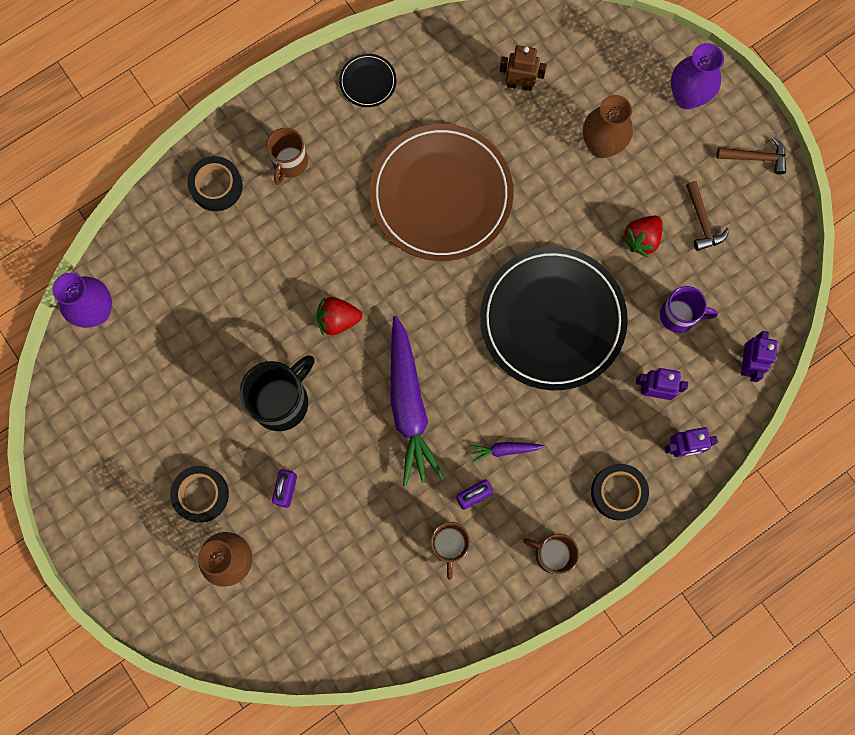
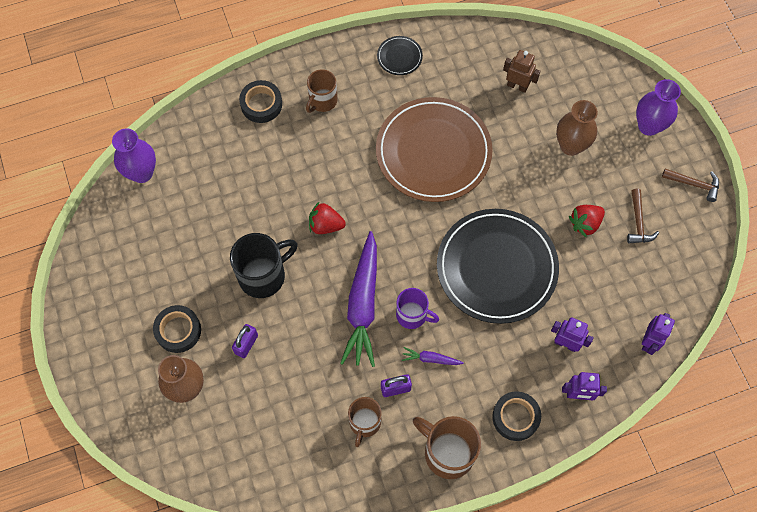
camera: 15 degrees right, 10 degrees down
(552, 554) = (447, 452): brown mug -> brown mug, size x1.55
(679, 315) = (601, 290): purple mug -> purple mug (412, 315)

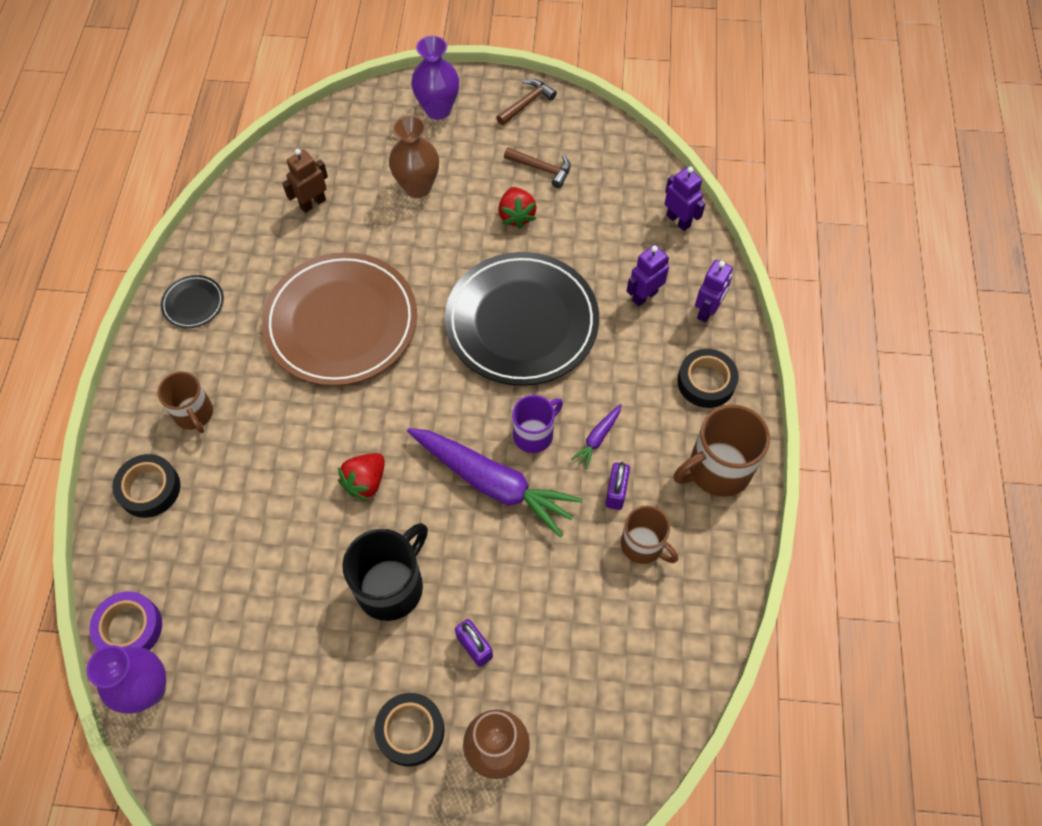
camera: 65 degrees left, 5 degrees down
(172, 142) = (129, 628): none -> purple tape
(263, 275) = (391, 586): black mug -> black mug turned 45 degrees clockwise

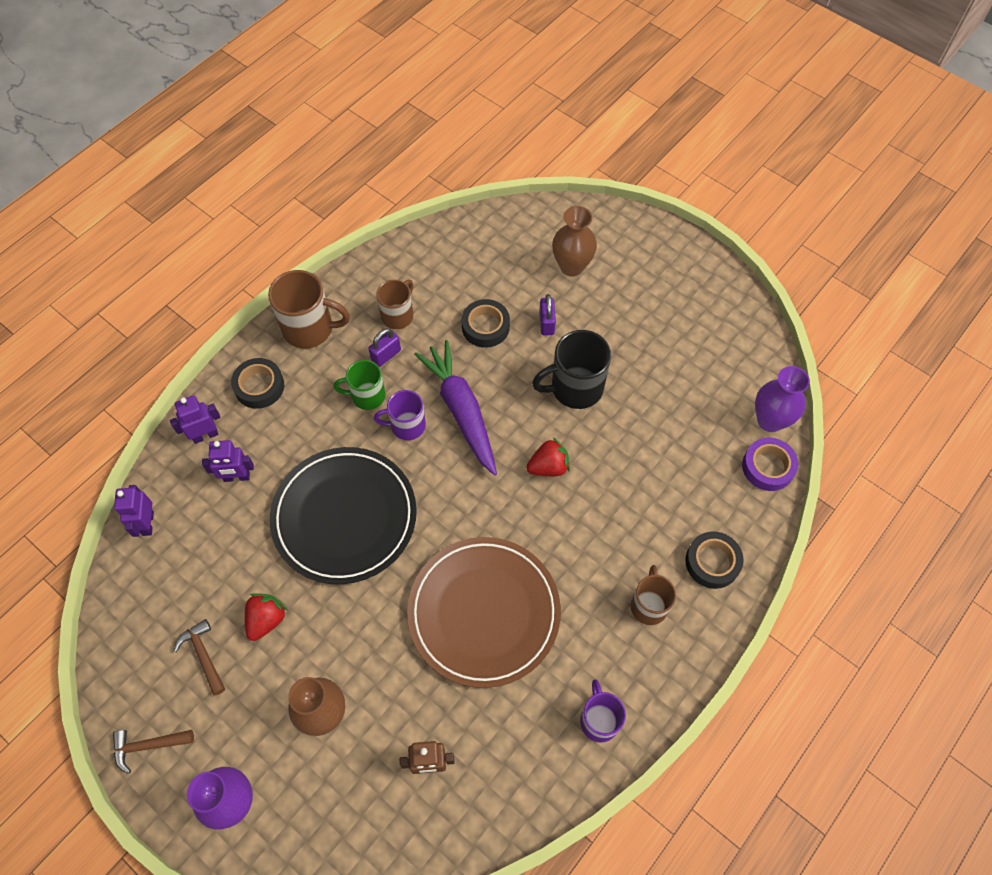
camera: 145 degrees left, 0 degrees up
(193, 303) = (599, 720): black plate -> purple mug
(410, 731) = (615, 304): black tape -> black tape (485, 327)
(597, 438) = (367, 396): purple carrot -> green mug
(643, 545) = (398, 315): brown mug -> brown mug turned 45 degrees clockwise

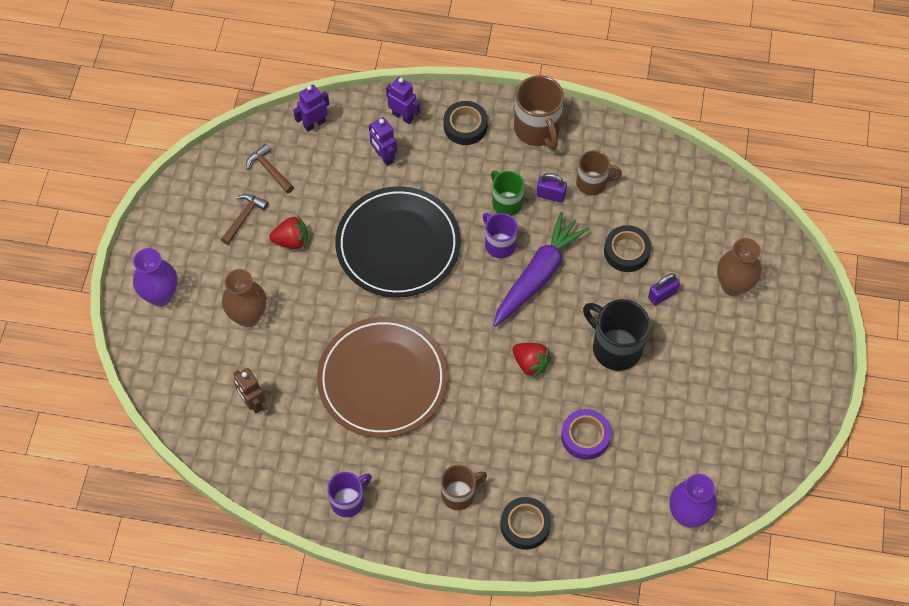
camera: 60 degrees right, 0 degrees up
(148, 746) = (167, 223): brown hammer -> brown hammer (269, 170)
(768, 467) = (640, 532): purple tape -> purple tape (585, 436)

